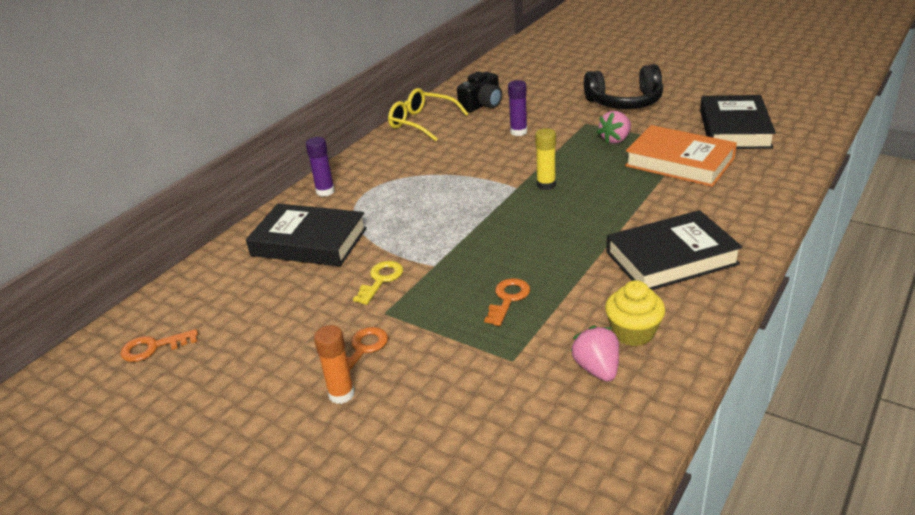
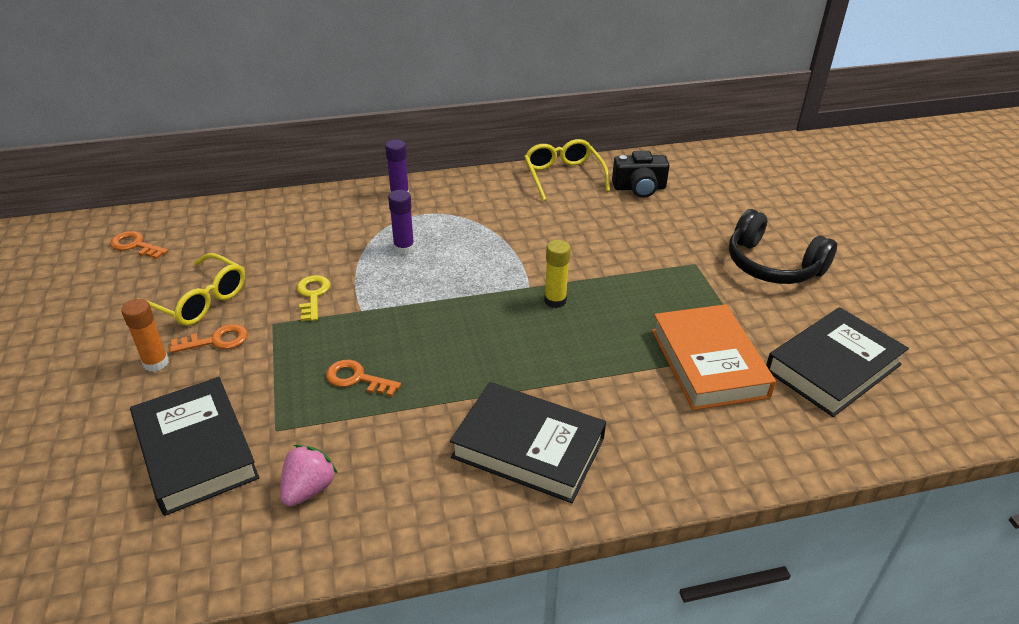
camera: 40 degrees right, 5 degrees up
(295, 339) = (199, 301): none -> yellow glasses
(309, 242) = (324, 230): black book -> black book (196, 450)
(381, 280) = (313, 295): yellow key -> yellow key turned 75 degrees counterclockwise
(508, 299) = (356, 378): orange key -> orange key turned 135 degrees counterclockwise
(518, 132) = (622, 234): purple glue stick -> purple glue stick (404, 248)
(615, 140) = (691, 298): pink strawberry -> none
(633, 332) = (383, 484): yellow cupcake -> none

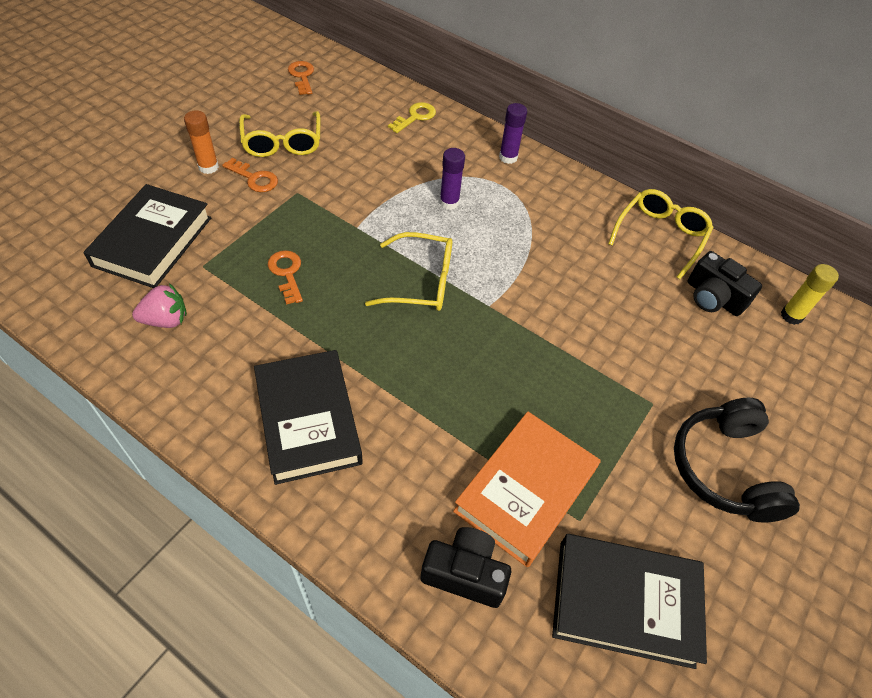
camera: 45 degrees right, 15 degrees up
(313, 295) = (345, 191): yellow key -> yellow key (415, 117)
(464, 307) = (421, 282): none -> yellow glasses
(555, 301) = (490, 333): yellow glue stick -> yellow glue stick (791, 316)
(749, 433) = (465, 573): none -> black camera

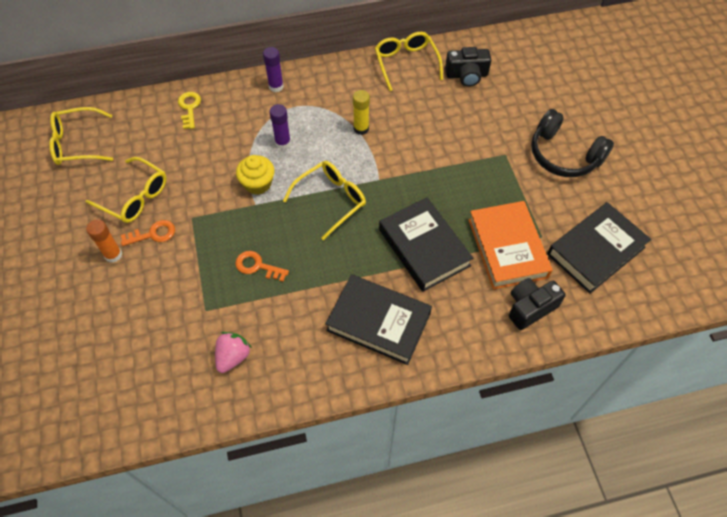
camera: 45 degrees left, 5 degrees up
(153, 241) = (153, 328): black book -> black book (424, 247)
(302, 76) = (77, 143): orange key -> yellow glasses
(382, 214) = (258, 184): none -> yellow cupcake
(791, 316) = (506, 53): yellow glue stick -> yellow glue stick (361, 129)

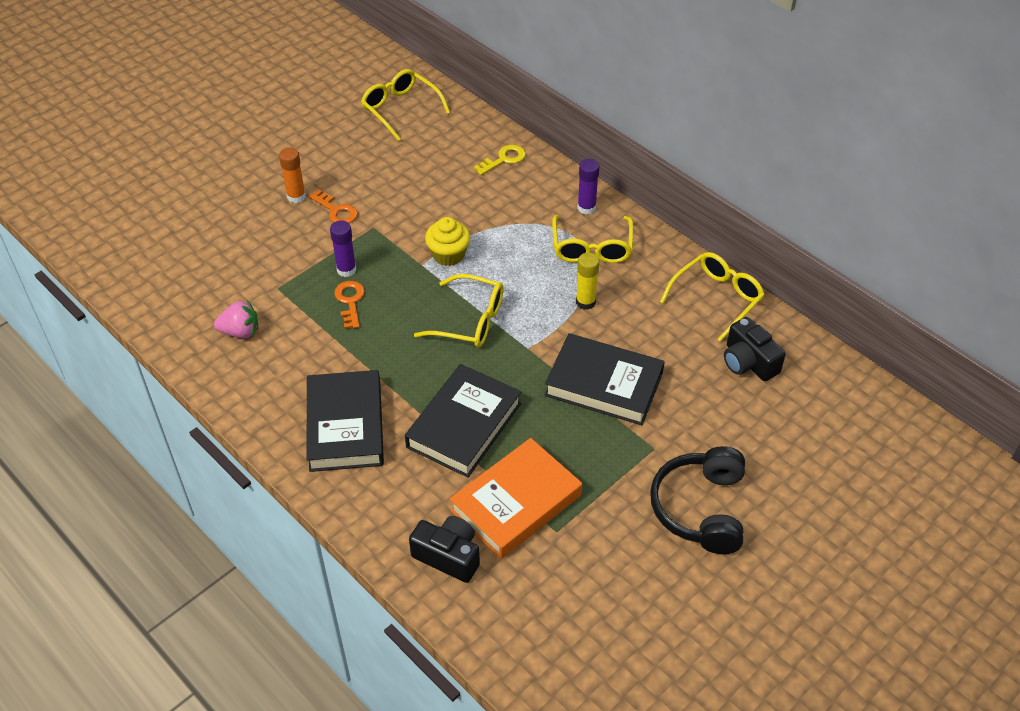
camera: 60 degrees right, 10 degrees down
(135, 197) = (368, 177): yellow glasses -> yellow glasses (592, 248)
(283, 143) = (515, 249): purple glue stick -> purple glue stick (346, 270)
(596, 250) = (574, 595): black book -> black book (604, 384)

